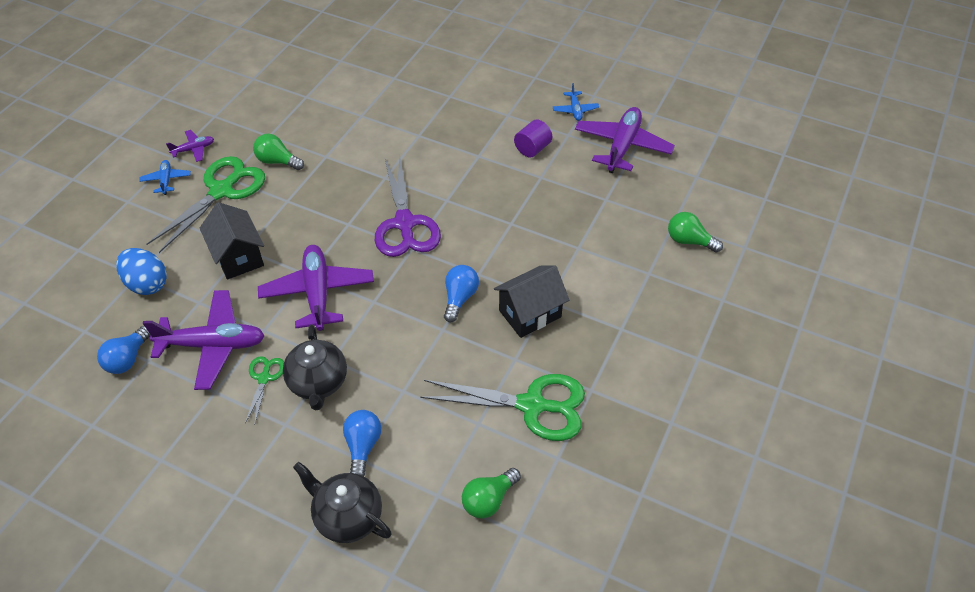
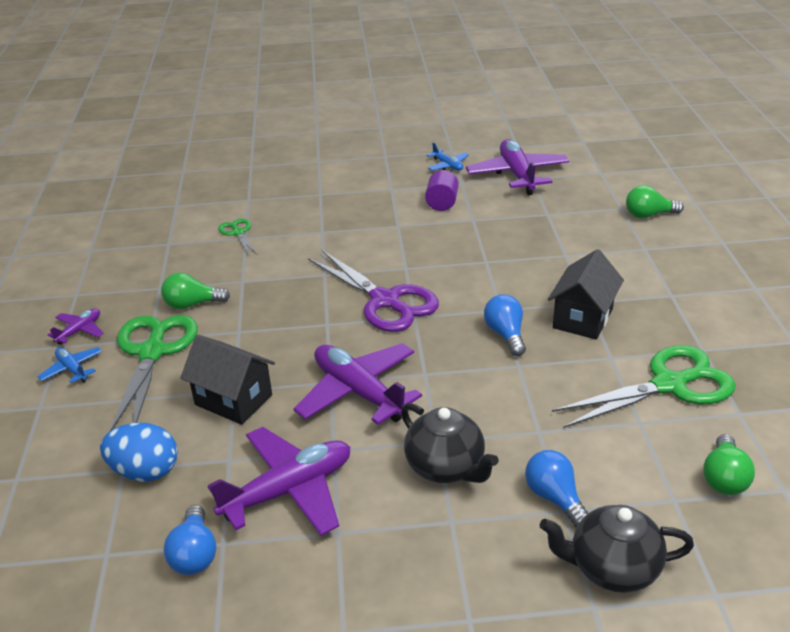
camera: 30 degrees left, 15 degrees down
(264, 378) = (382, 492): green scissors -> green scissors (238, 233)

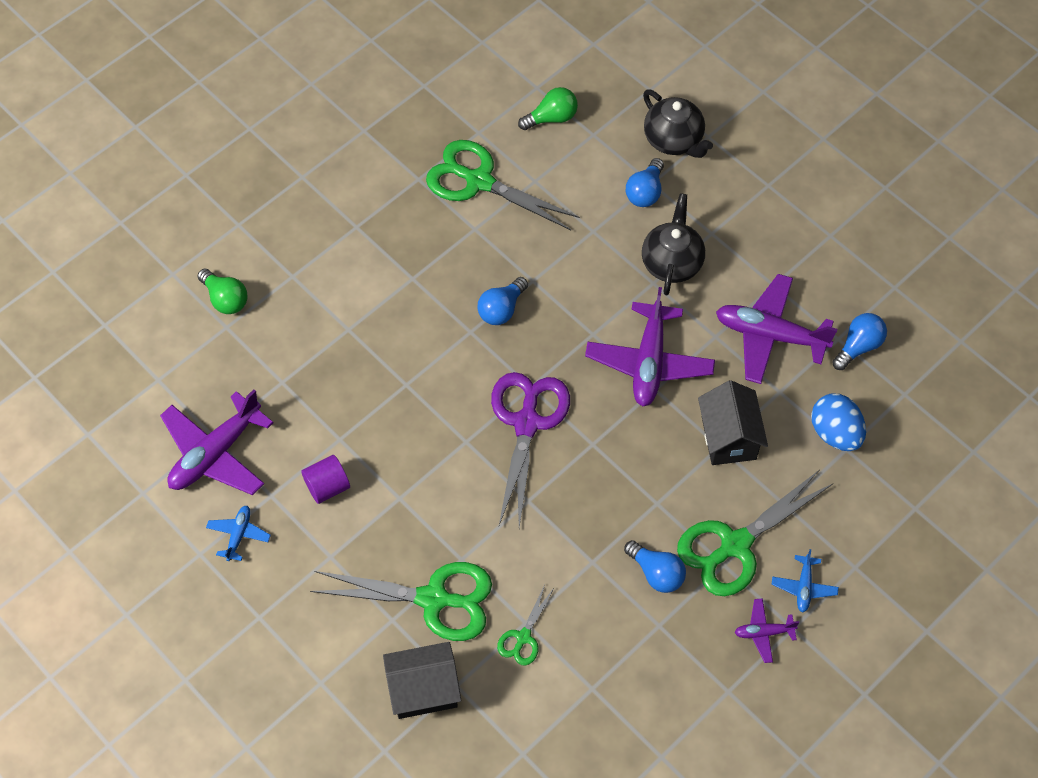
camera: 130 degrees left, 25 degrees up
(192, 304) = (656, 573): green light bulb -> blue light bulb
(311, 212) = (433, 599): none -> green scissors
(583, 318) = (438, 270): black house -> black house (423, 690)

